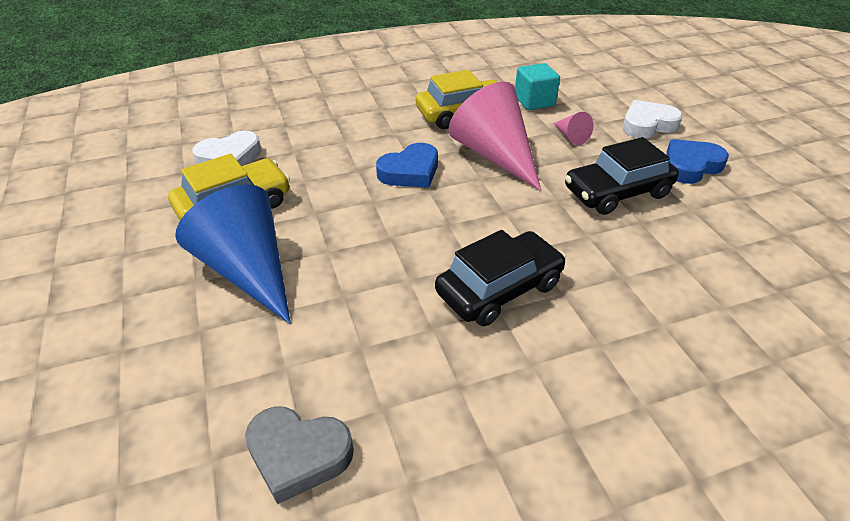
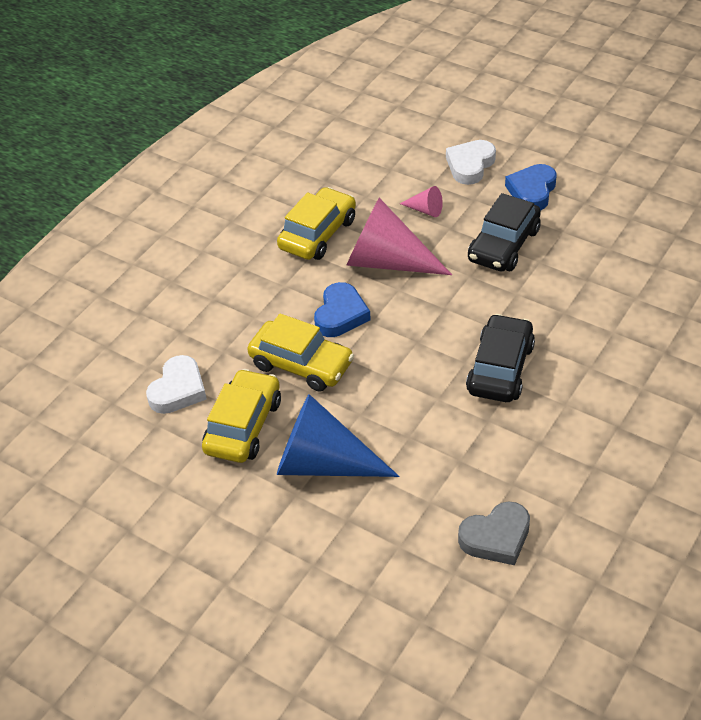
camera: 35 degrees left, 5 degrees up
(334, 189) = (301, 364): none -> yellow car
(534, 101) = (362, 187): turquoise cube -> none

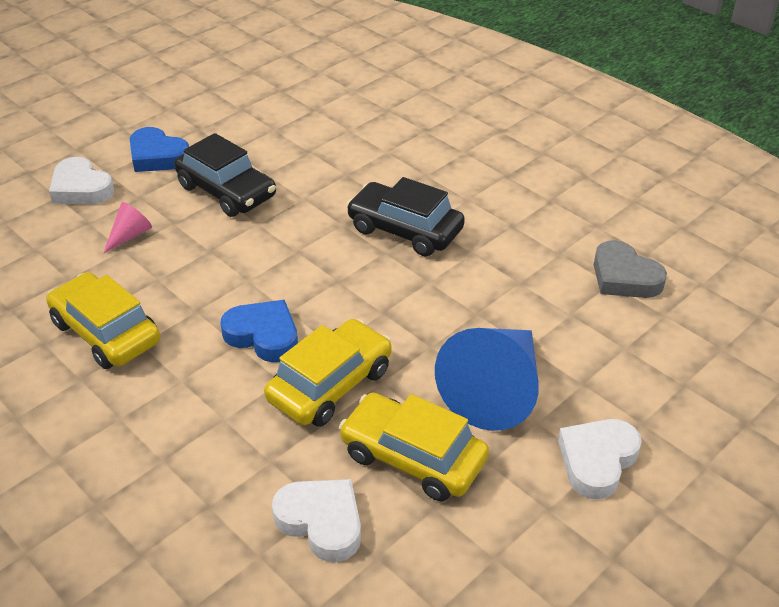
camera: 80 degrees left, 5 degrees down
(265, 537) = (597, 461): none -> white heart
(387, 261) = (196, 281): pink cone -> none
(496, 537) = (624, 277): grey heart -> grey heart turned 150 degrees clockwise

